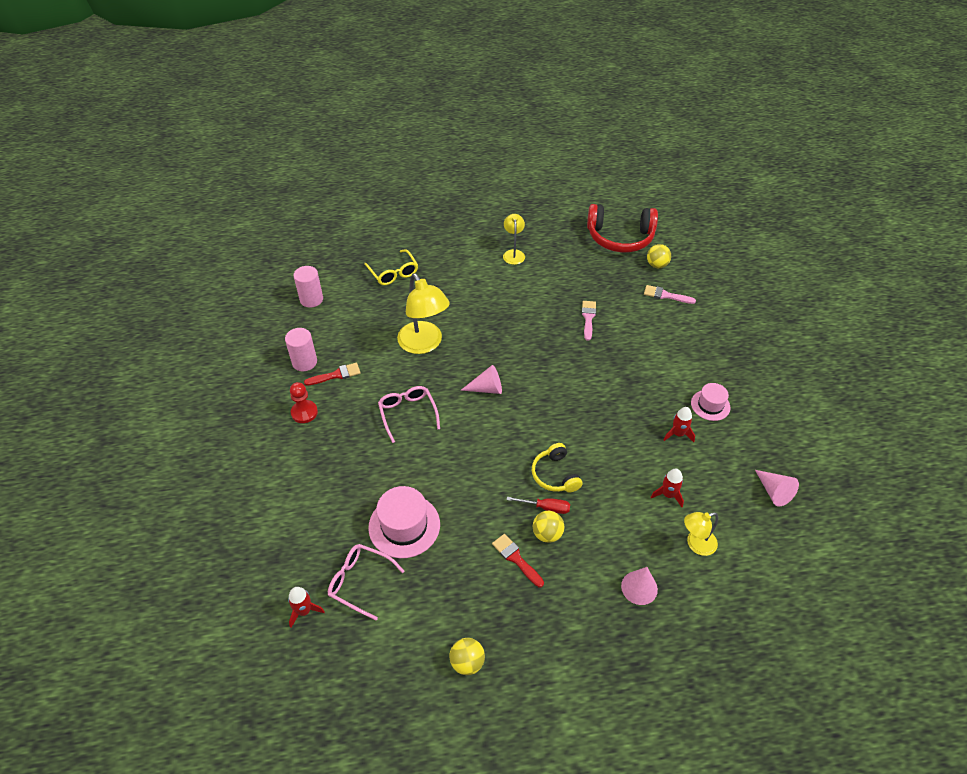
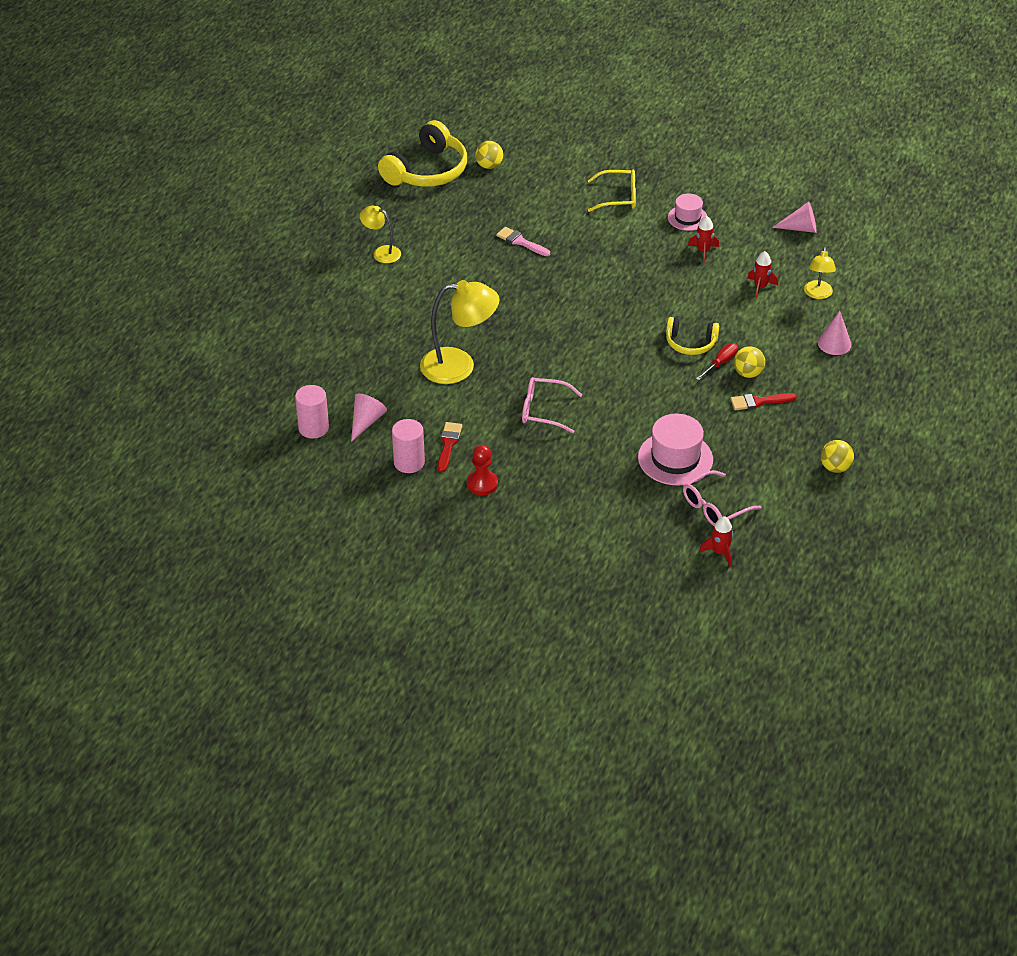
camera: 60 degrees left, 5 degrees down
(393, 273) = (329, 351): yellow glasses -> yellow glasses (618, 197)
(486, 388) = (555, 345): pink cone -> pink cone (366, 422)
(620, 237) = (427, 171): red headphones -> yellow headphones
(665, 295) = (535, 180): pink brush -> none

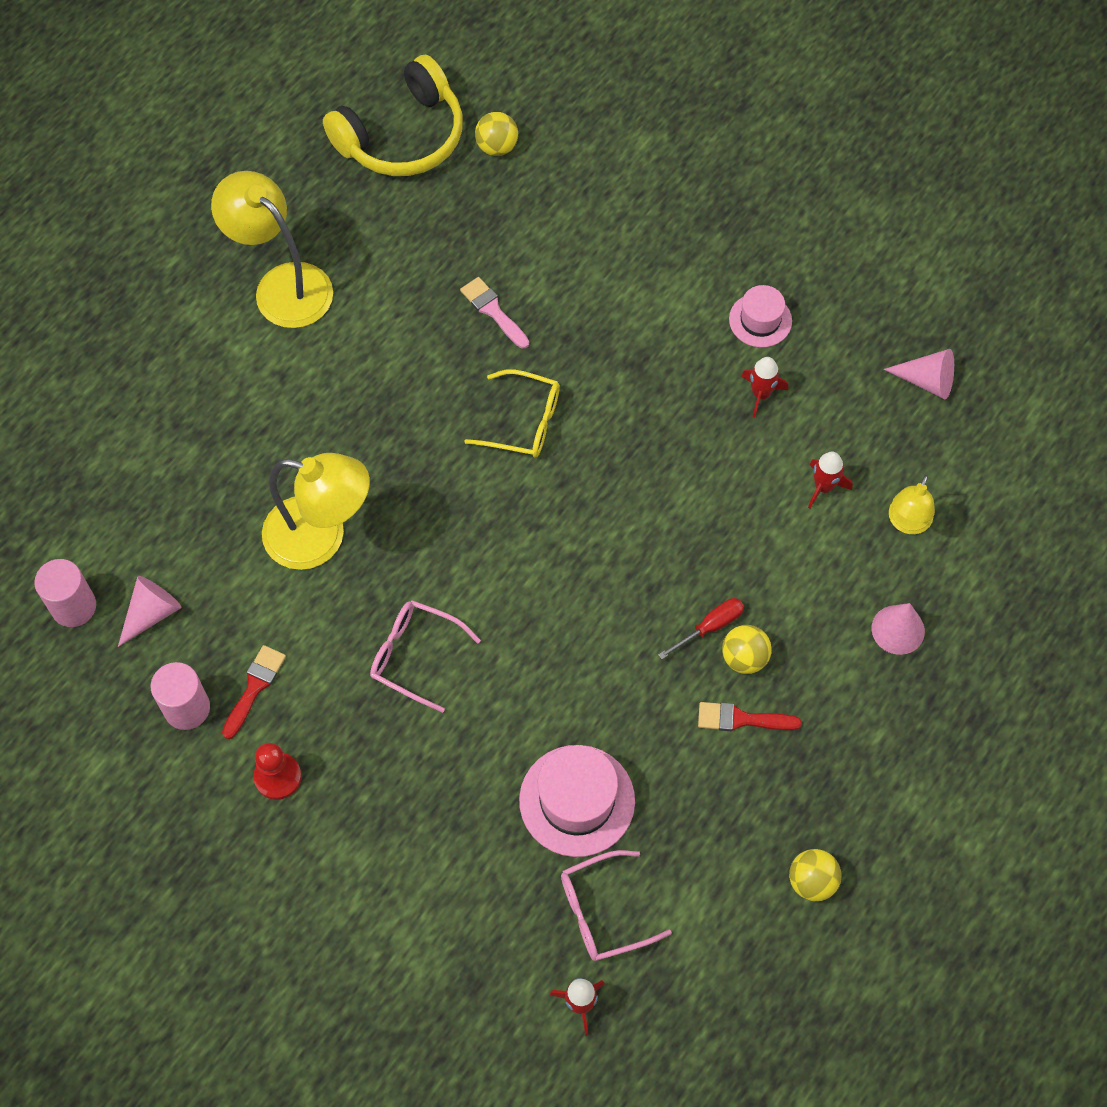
camera: 15 degrees right, 20 degrees up
(381, 252) = (282, 285): yellow lamp -> yellow lamp, size x1.82
(618, 197) = (669, 254): yellow glasses -> yellow glasses (524, 422)
(690, 343) = (678, 575): yellow headphones -> none

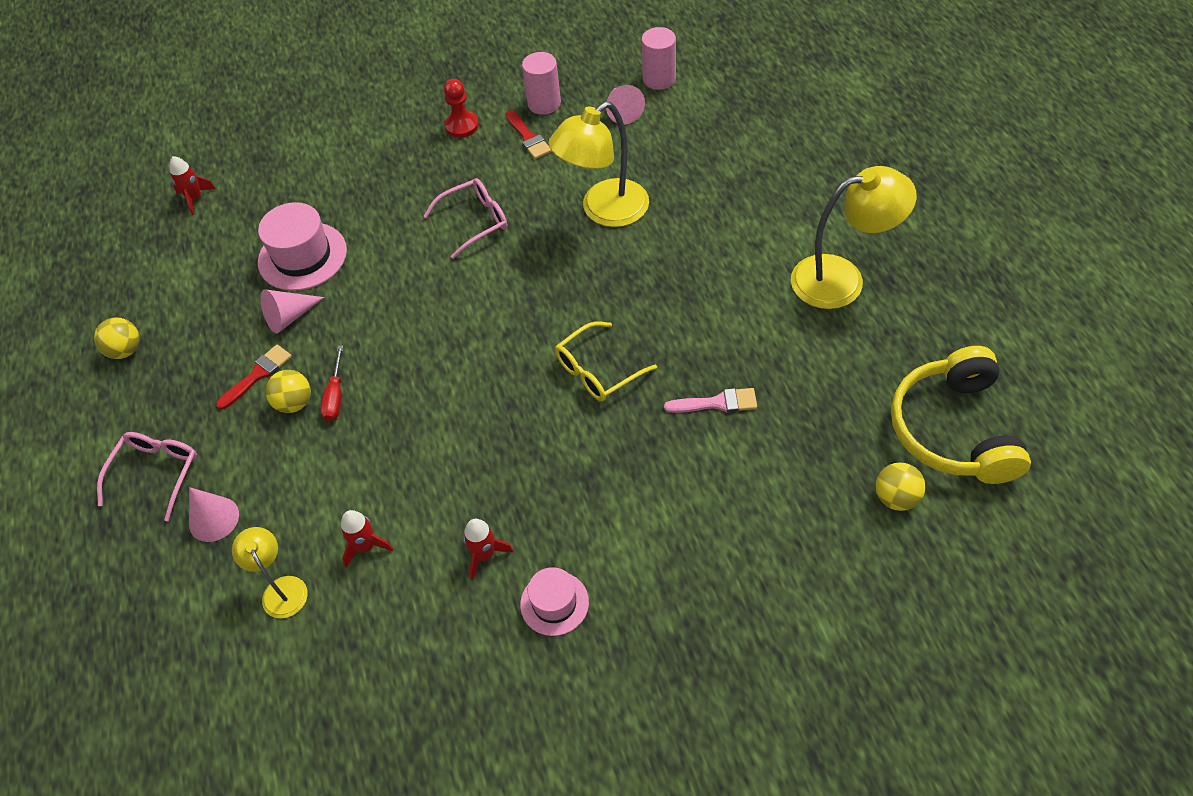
camera: 130 degrees right, 10 degrees down
(602, 912) = (228, 234): pink glasses -> pink glasses (156, 473)
(927, 381) = (382, 706): pink cone -> pink cone (290, 317)

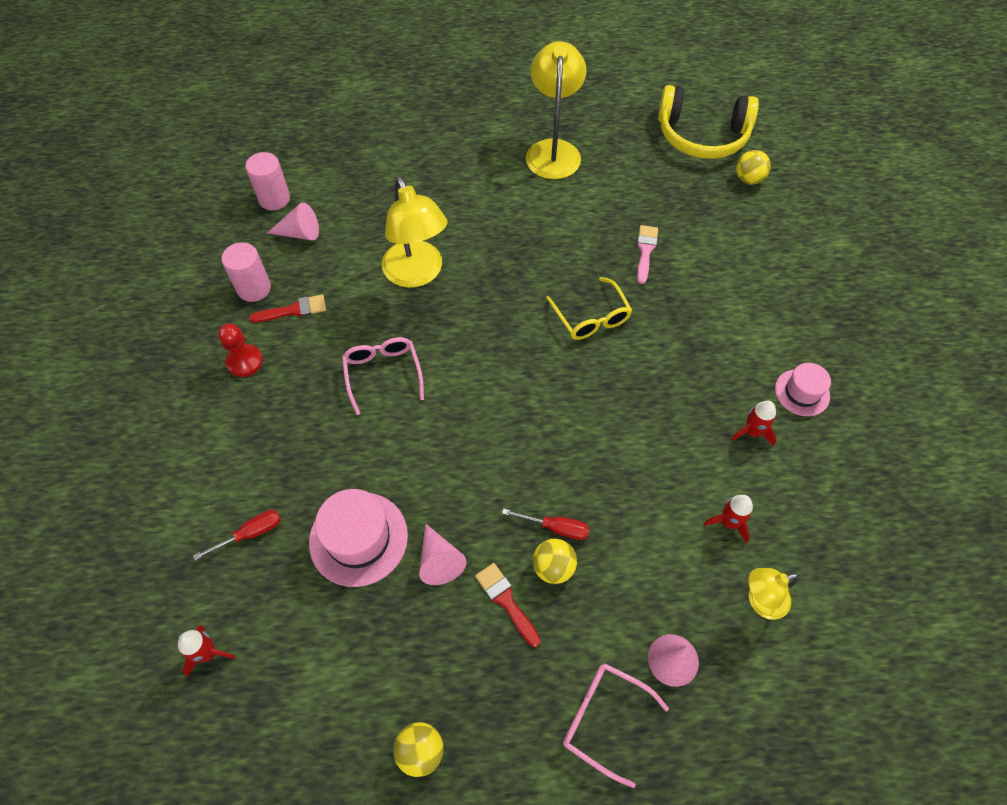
camera: 80 degrees left, 5 degrees up
(296, 187) = (250, 533): none -> red screwdriver

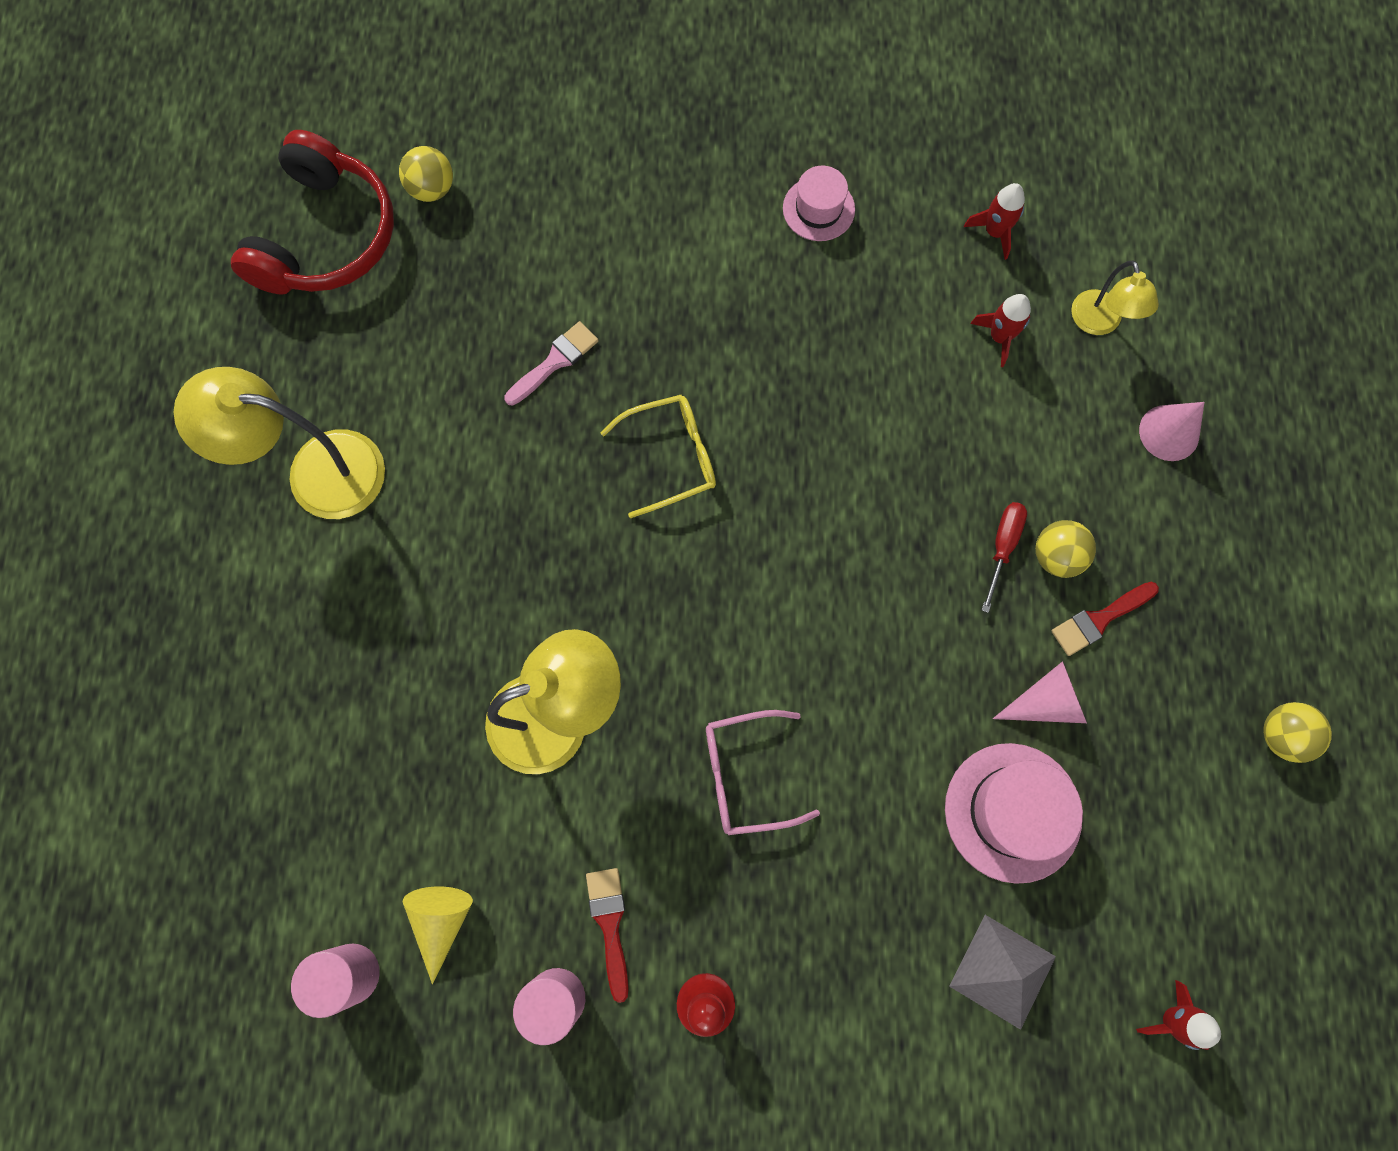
camera: 85 degrees left, 15 degrees up
(250, 533) = (1002, 971): red screwdriver -> grey pyramid
(299, 233) = (441, 921): pink cone -> yellow cone
(603, 719) = (1237, 520): pink glasses -> none
(645, 251) = (555, 362): pink brush -> pink brush turned 120 degrees clockwise
(702, 136) = (326, 236): yellow headphones -> red headphones
(752, 432) = (874, 282): red rocket -> red rocket (994, 232)

